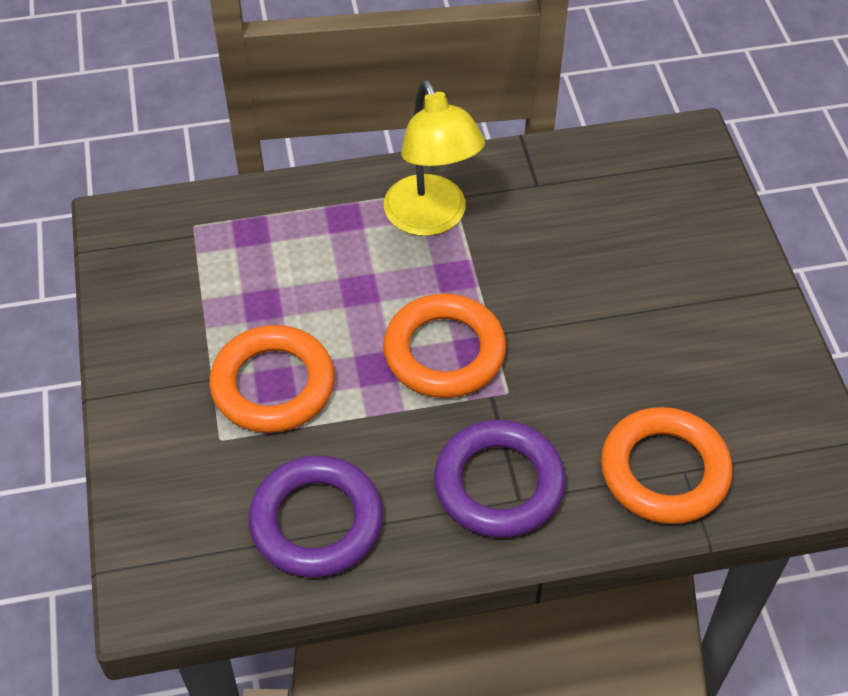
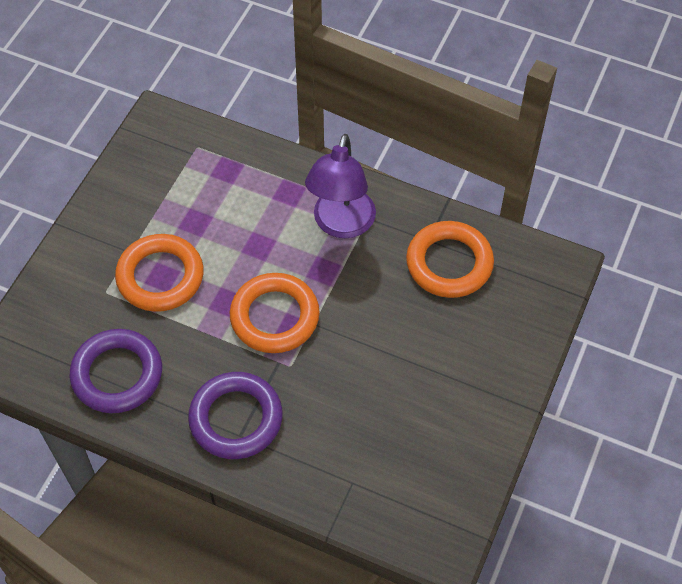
camera: 35 degrees right, 5 degrees up
(431, 219) = (341, 224): yellow lamp -> purple lamp
(664, 471) = (340, 474): orange ring -> orange ring (449, 263)

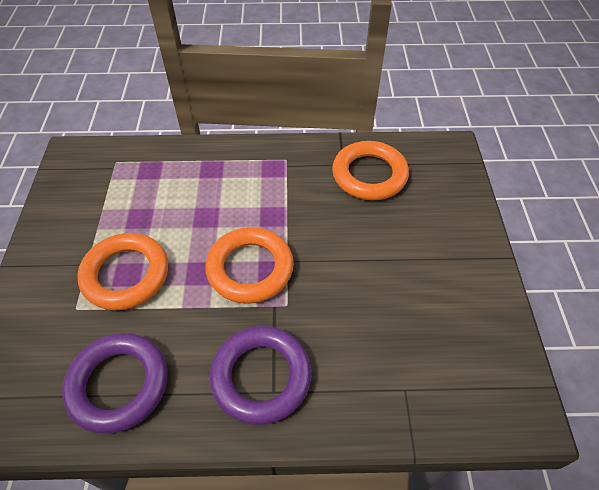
camera: 25 degrees left, 5 degrees down
(341, 224) = (267, 177): purple lamp -> none

